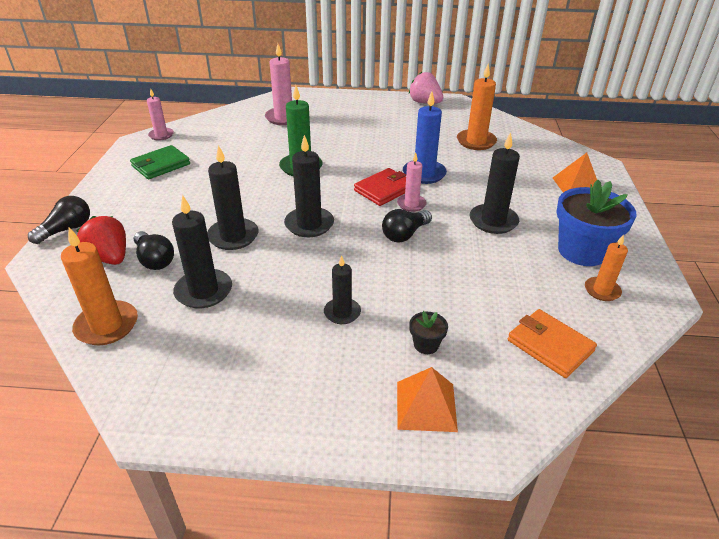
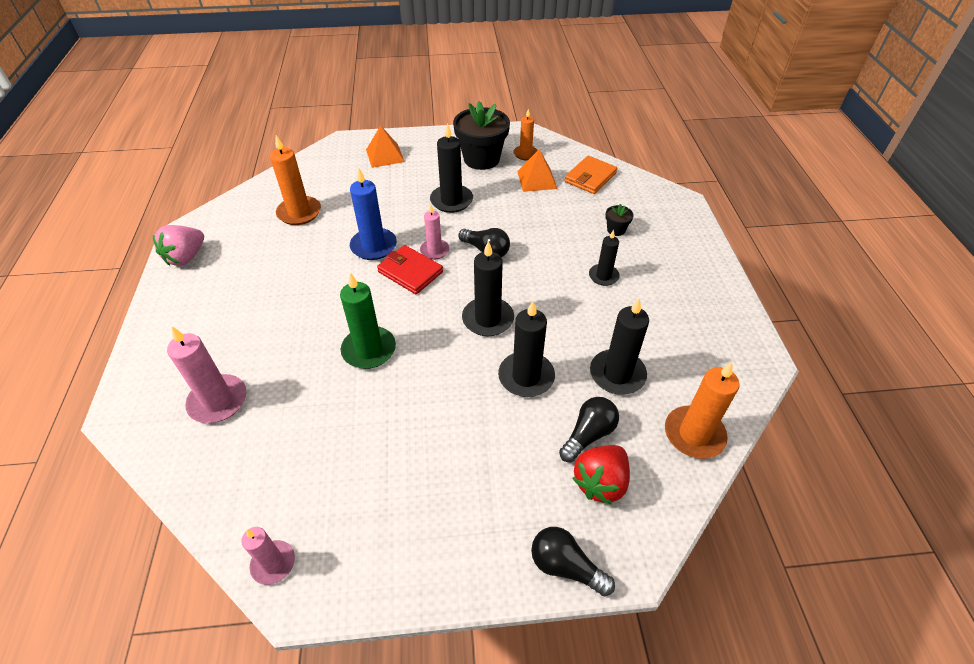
camera: 100 degrees left, 10 degrees up
(161, 165) = (378, 518): green wallet -> none
(426, 406) = (668, 226): orange pyramid -> orange pyramid (537, 179)
(582, 251) = (481, 159): blue flower pot -> black flower pot

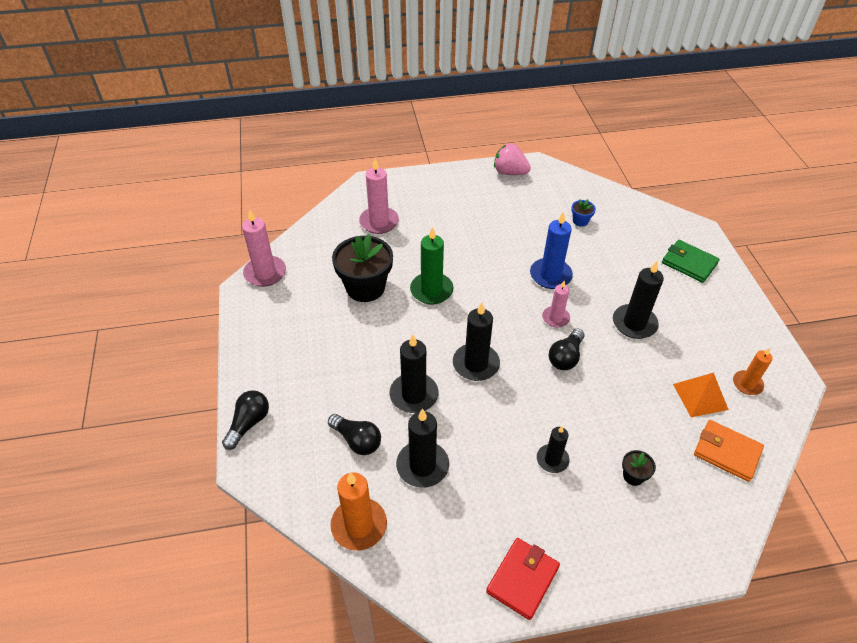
camera: 85 degrees right, 0 degrees up
(273, 563) = (265, 273): pink candle -> pink candle, size x1.60
(299, 213) = (580, 221): orange candle -> blue flower pot
(385, 155) = (689, 263): orange pyramid -> green wallet
(410, 272) = (523, 304): red wallet -> red wallet (522, 579)
(481, 159) = (718, 343): black flower pot -> black flower pot (365, 287)
(600, 482) = (313, 448): red strawberry -> none

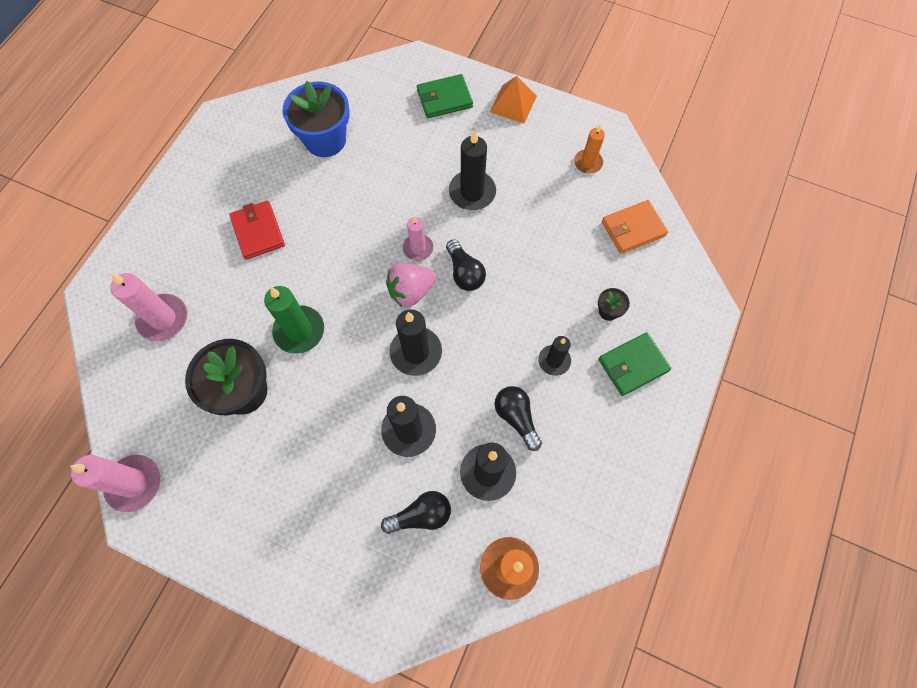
camera: 55 degrees left, 20 degrees up
(249, 423) = (326, 612): black light bulb -> black light bulb (516, 417)
(509, 172) = (207, 149): pink strawberry -> pink strawberry (411, 291)
(522, 579) = (639, 462): red wallet -> red wallet (258, 232)
(550, 275) = (367, 215): blue candle -> none
(580, 221) = (325, 140): blue flower pot -> blue flower pot, size x2.27
(604, 523) = (633, 365): none -> green wallet
(700, 396) = (575, 205): orange pyramid -> orange pyramid (513, 103)

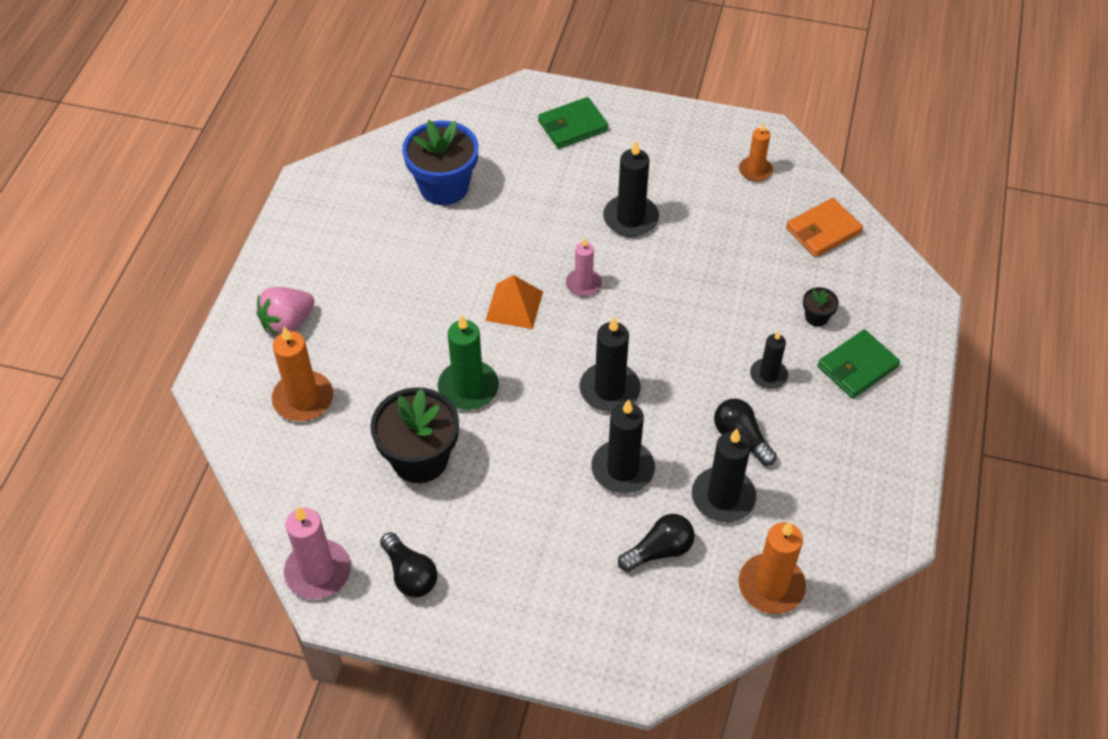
camera: 10 degrees left, 15 degrees down
(163, 319) = (303, 399): pink candle -> orange candle
(258, 232) = (390, 293): red wallet -> none
(411, 291) = (587, 329): pink strawberry -> pink strawberry (287, 323)
(464, 273) = (644, 301): black light bulb -> black light bulb (410, 574)
(513, 103) = (654, 121): orange pyramid -> orange pyramid (514, 306)

